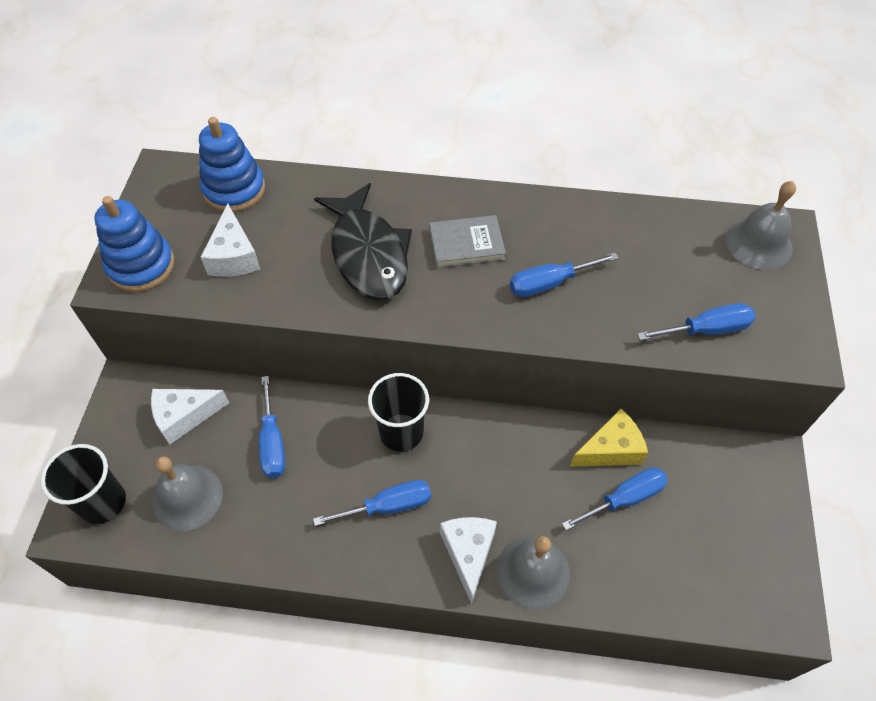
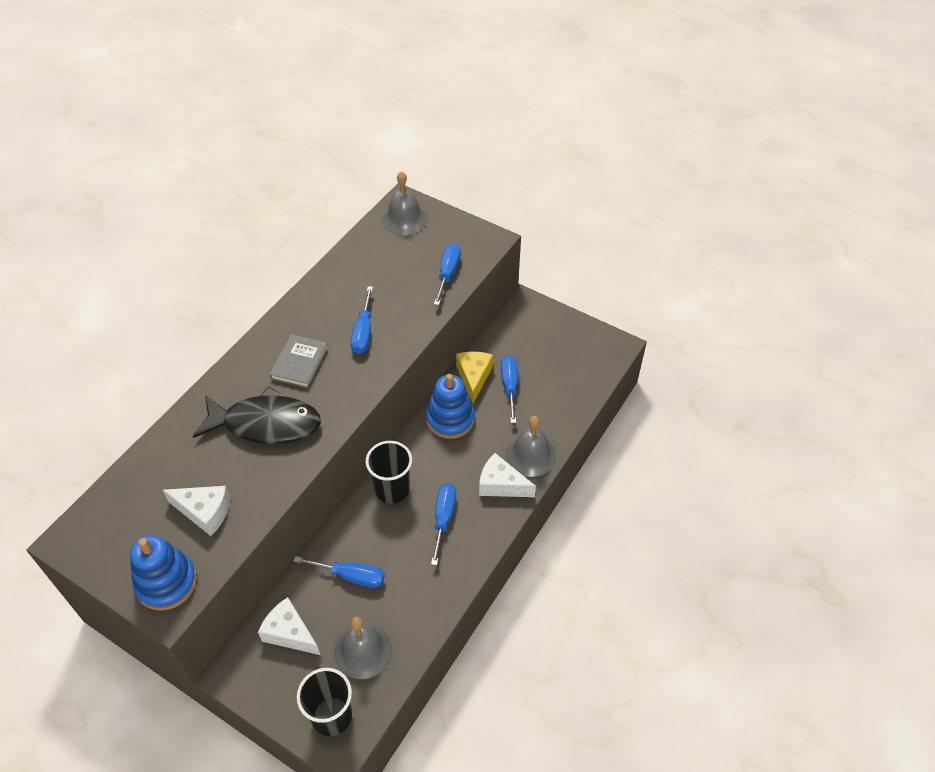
camera: 65 degrees left, 5 degrees down
(184, 416) = (290, 633): white cheese -> white cheese turned 120 degrees clockwise
(234, 189) = (133, 491): blue stacking toy -> blue stacking toy (450, 419)

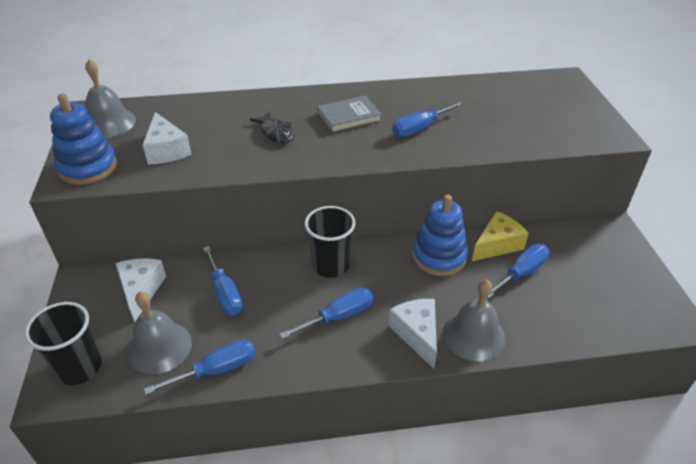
camera: 50 degrees right, 10 degrees down
(266, 424) = (276, 133): black fish -> black fish, size x0.49
(404, 219) = (552, 87): grey bell -> grey bell (109, 123)
(448, 273) = (543, 135): blue screwdriver -> blue screwdriver (216, 370)

